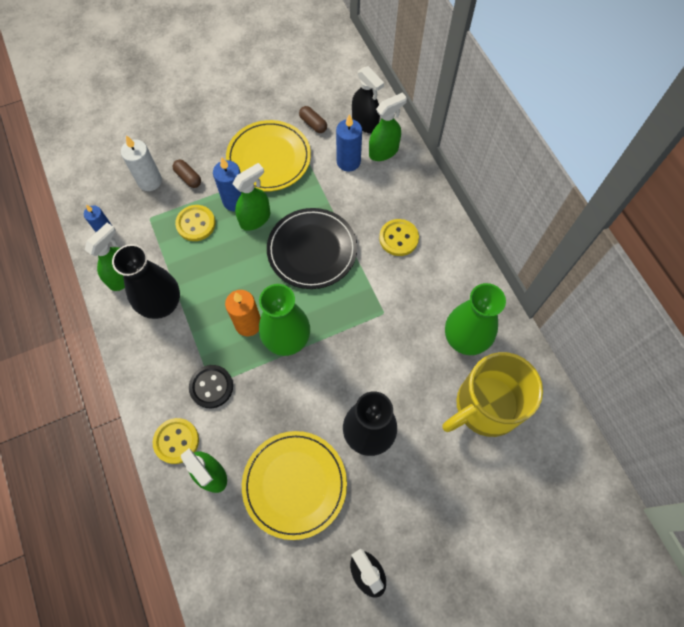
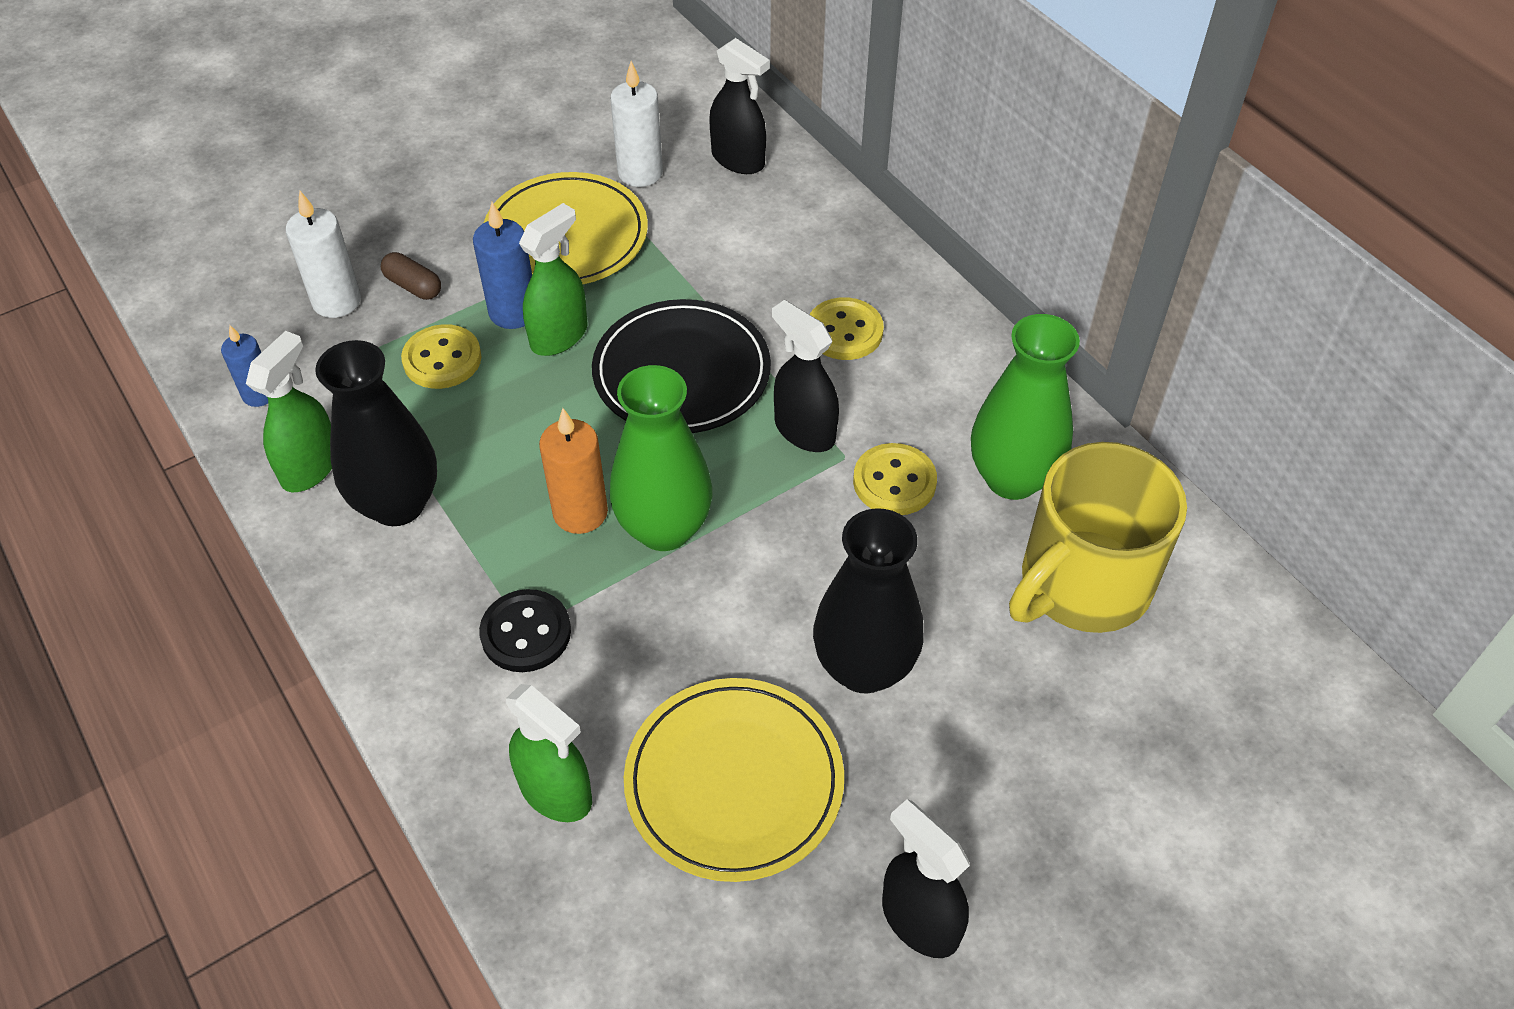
camera: 10 degrees left, 15 degrees down
(176, 441) = (470, 742): yellow button -> yellow button (894, 482)
(313, 124) = (640, 173): brown capsule -> white candle
(348, 161) = (720, 223): blue candle -> none
(366, 294) = (804, 430): none -> black spray bottle
(384, 151) = (783, 199): green spray bottle -> none

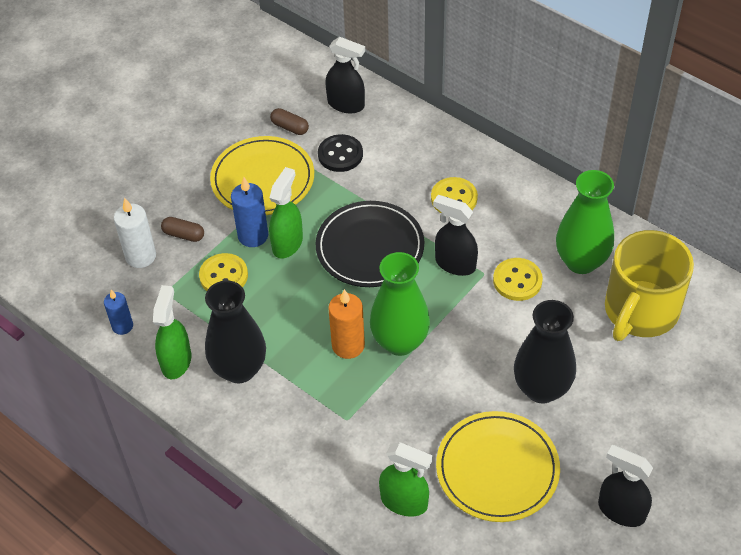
camera: 15 degrees left, 0 degrees up
(526, 633) = (348, 422): black button -> black button (340, 154)
(640, 173) = (290, 127): white candle -> brown capsule

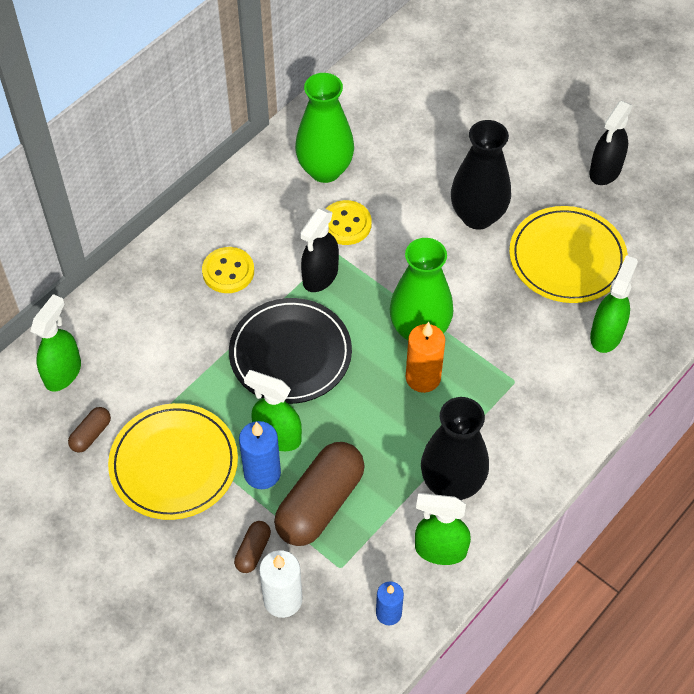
camera: 90 degrees left, 5 degrees up
(223, 276) = (320, 503): yellow button -> brown capsule
(340, 154) = (145, 380): black button -> none
(346, 104) = (63, 372): black spray bottle -> green spray bottle
(640, 311) = (389, 131): yellow mug -> none

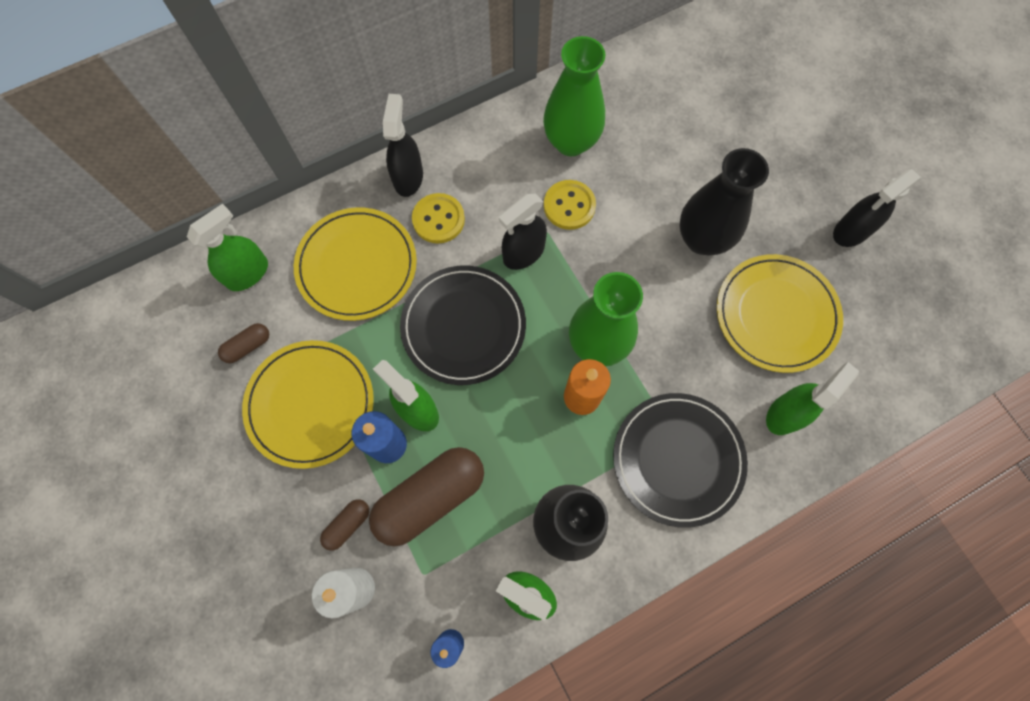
camera: 20 degrees right, 15 degrees up
(167, 334) = (357, 266): none -> yellow plate
(183, 244) = (408, 177): none -> black spray bottle
(528, 400) = (678, 459): none -> black plate

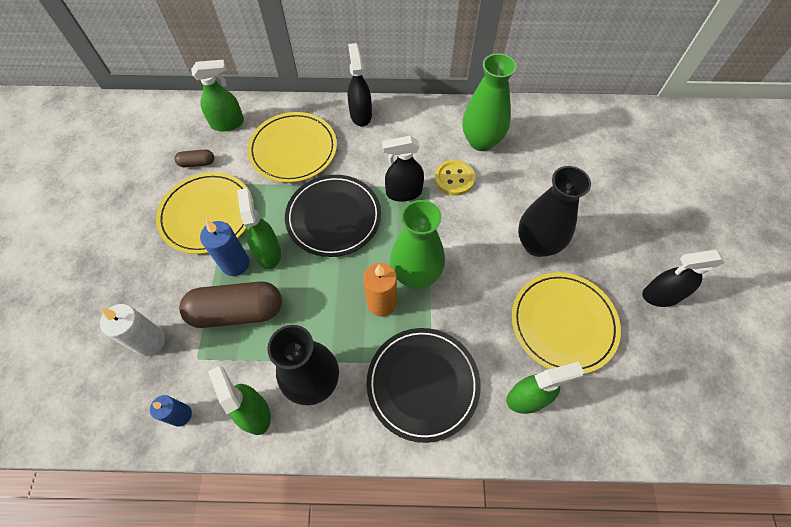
camera: 30 degrees right, 10 degrees down
(347, 525) = (175, 299): brown capsule -> none
(408, 177) = (360, 115): black spray bottle -> black spray bottle turned 45 degrees counterclockwise
(438, 219) = (362, 147): yellow button -> none

